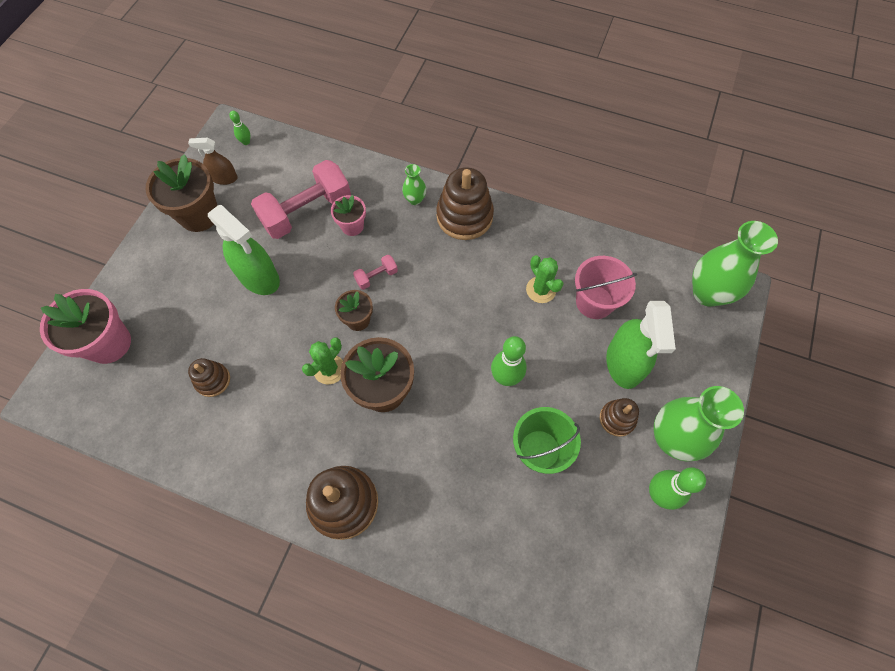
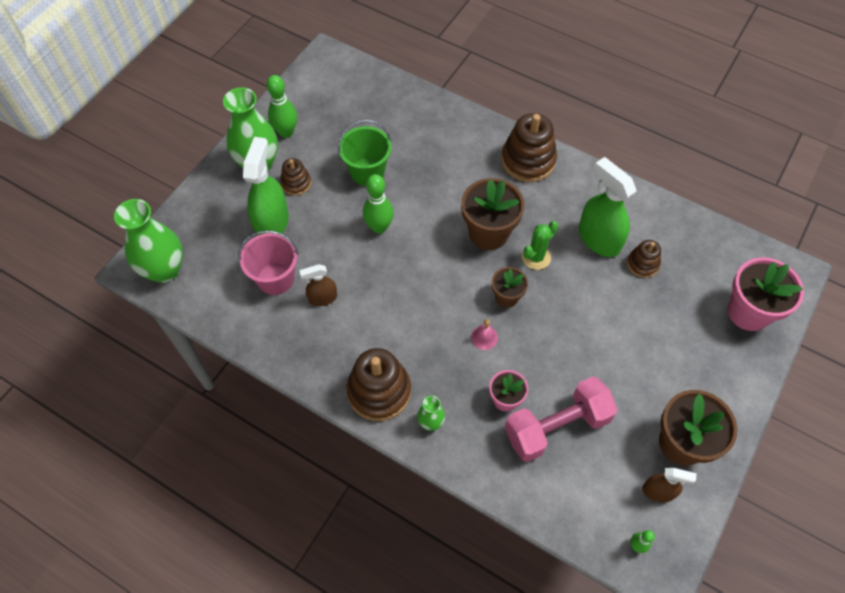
camera: 170 degrees left, 5 degrees down
(259, 277) = (606, 356): green spray bottle -> green spray bottle (598, 239)
(376, 277) = (484, 337): pink dumbbell -> pink bell
(541, 290) = (322, 298): green cactus -> brown spray bottle

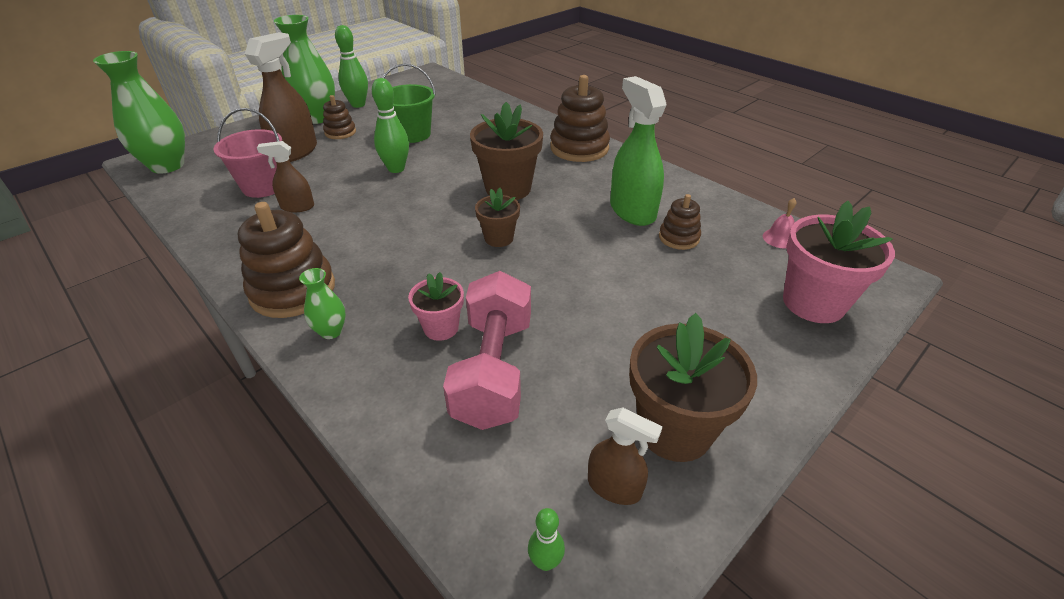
camera: 15 degrees right, 20 degrees down
(272, 222) = (295, 152): green spray bottle -> brown spray bottle
(484, 337) = (451, 266): pink bell -> pink bell (779, 238)
(536, 257) = (551, 213): green cactus -> none
(556, 427) = (493, 370): pink dumbbell -> pink dumbbell turned 75 degrees counterclockwise

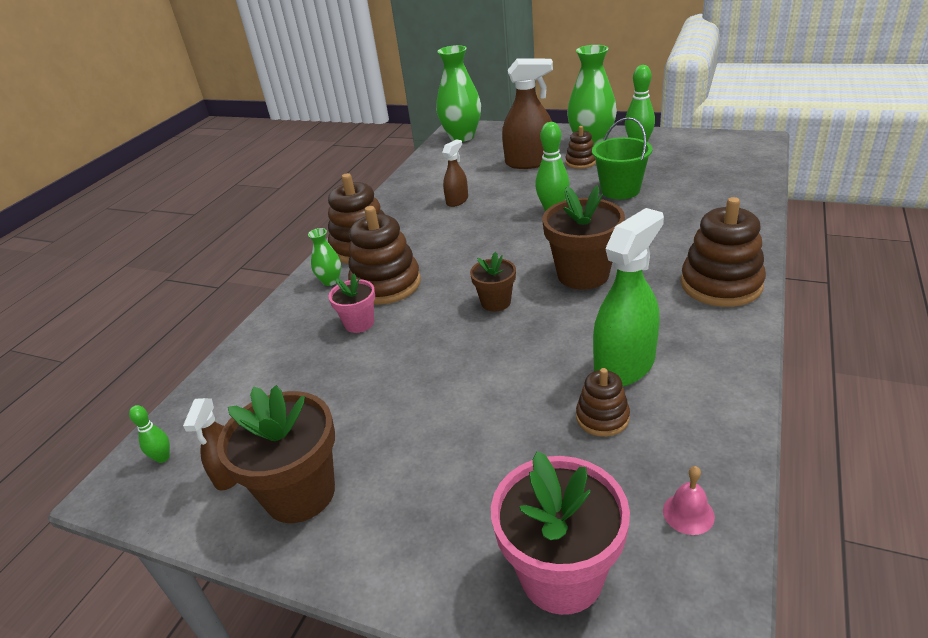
camera: 70 degrees right, 5 degrees down
(263, 186) = (470, 177): pink bucket -> none
(297, 207) = (457, 200): brown spray bottle -> brown spray bottle turned 60 degrees clockwise
(391, 292) = (386, 284): none -> brown stacking toy
(493, 370) = (326, 367): pink dumbbell -> none

